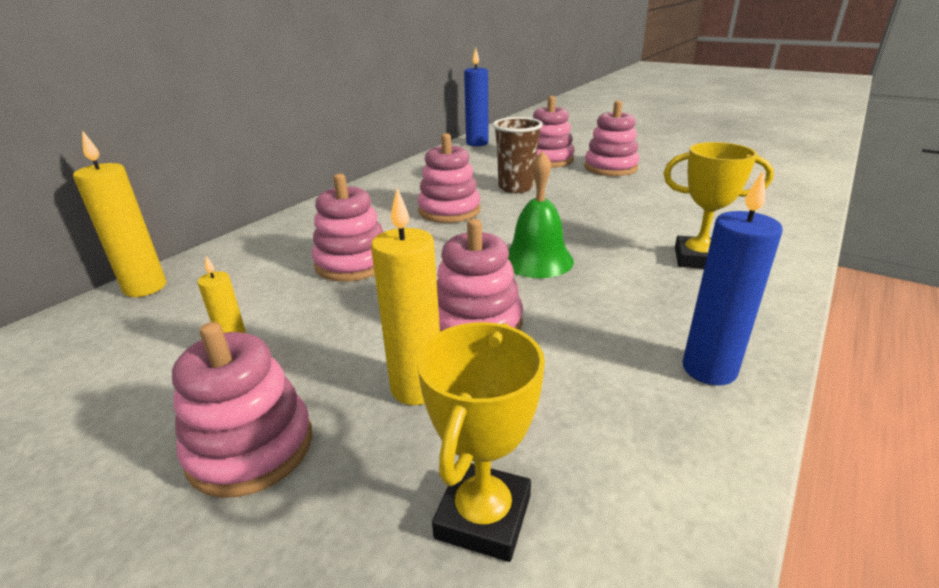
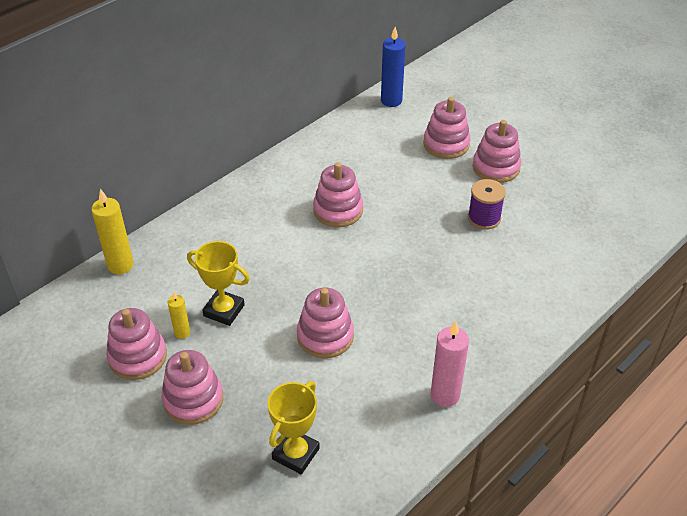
camera: 10 degrees right, 15 degrees up
(353, 263) = (256, 264): pink stacking toy -> pink stacking toy (138, 357)
(417, 388) = (280, 378): yellow candle -> none
(516, 187) = (401, 185): brown cup -> none
(537, 260) = (384, 283): green bell -> none
(625, 199) = (484, 218): none -> purple spool
(698, 259) = (497, 302): yellow trophy -> yellow trophy (224, 310)
(709, 369) = (445, 395): blue candle -> pink candle

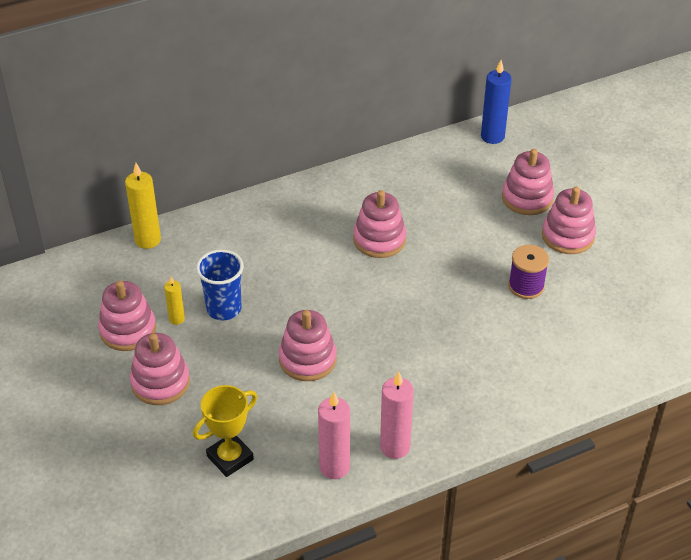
camera: 20 degrees right, 0 degrees up
(224, 310) = (224, 309): yellow trophy -> blue cup
(399, 431) = (334, 467): none -> pink candle

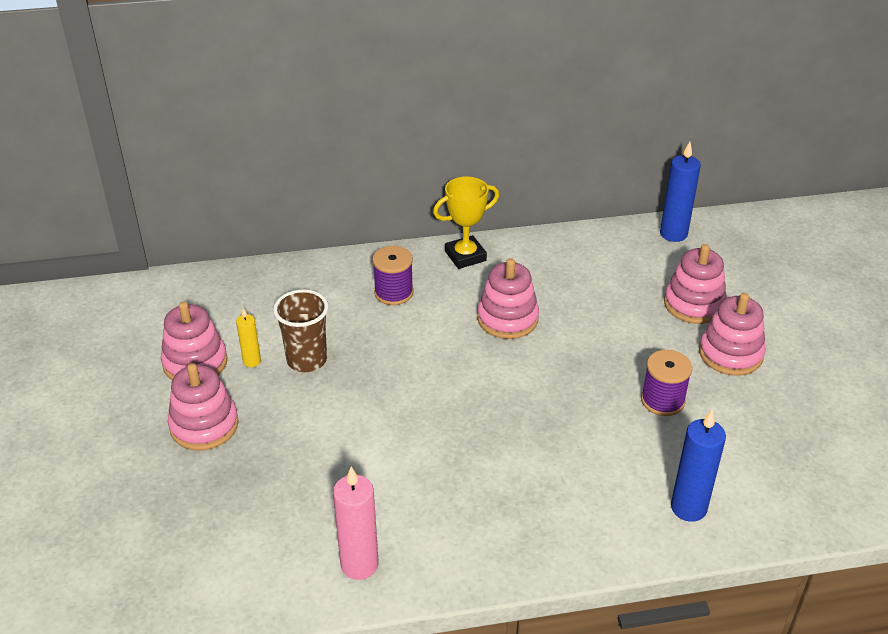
camera: 15 degrees right, 5 degrees down
(148, 240) = (257, 275): yellow candle -> none
(224, 309) = (307, 360): blue cup -> brown cup
(230, 458) = (244, 526): yellow trophy -> yellow trophy (465, 256)
(274, 234) = (393, 293): none -> purple spool
(307, 359) = (377, 433): pink stacking toy -> none
(395, 447) = (440, 556): pink candle -> none
(570, 369) = (688, 508): none -> blue candle

